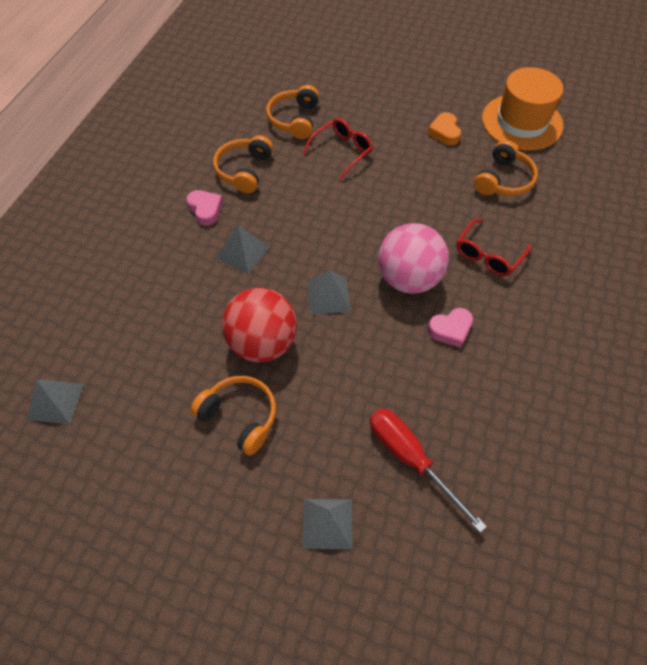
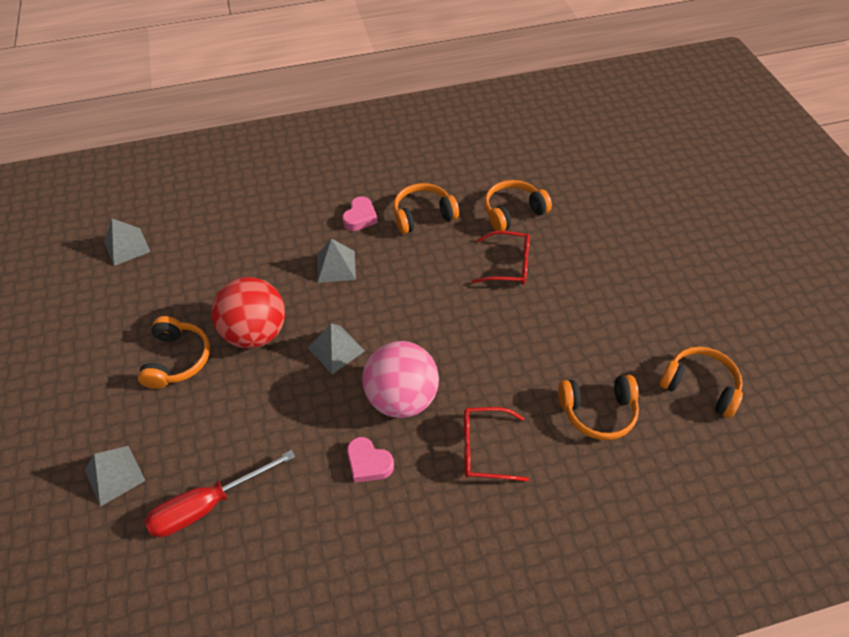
camera: 55 degrees right, 5 degrees down
(411, 459) = (208, 505): red screwdriver -> red screwdriver turned 135 degrees counterclockwise
(444, 132) = (613, 327): orange heart -> none
(522, 122) = (699, 386): orange hat -> orange headphones

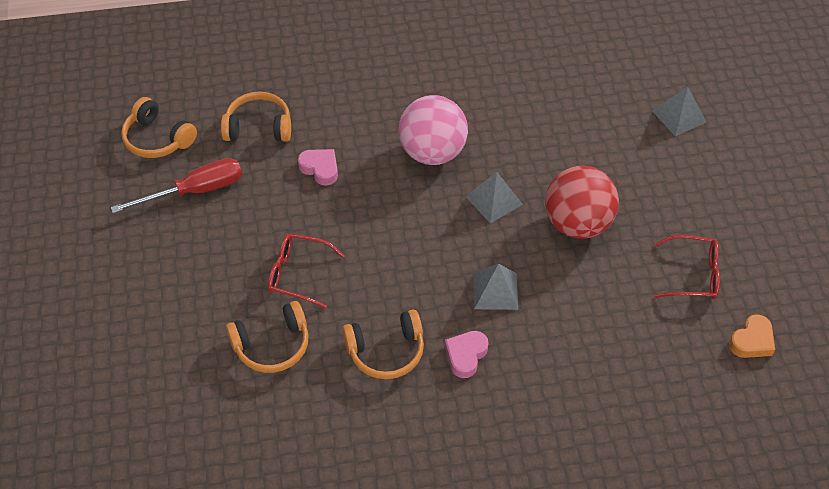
camera: 175 degrees left, 0 degrees up
(127, 246) = (752, 341): grey pyramid -> orange heart
(177, 359) = (652, 204): orange headphones -> none
(208, 505) = (595, 91): red screwdriver -> red screwdriver (195, 191)
(368, 463) = (465, 107): pink heart -> pink heart (320, 169)
(485, 449) = (364, 108): red glasses -> red glasses (692, 274)

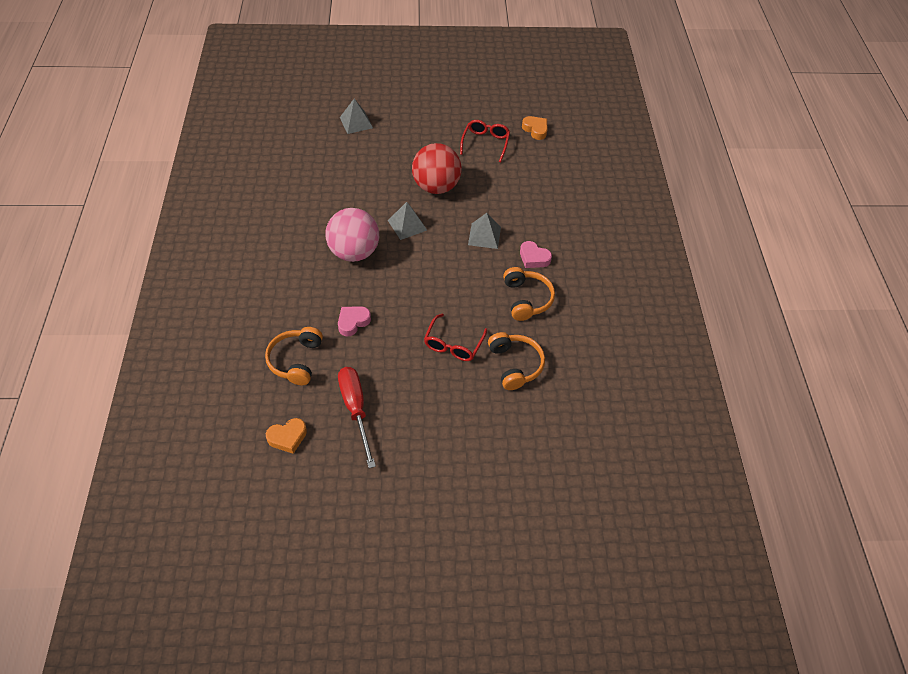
camera: 85 degrees left, 0 degrees up
(158, 139) = (287, 437): orange headphones -> orange heart

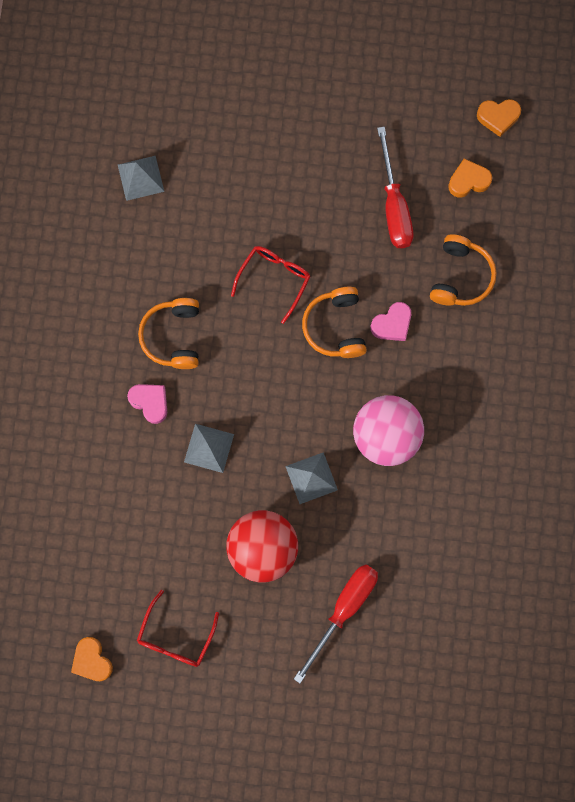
camera: 170 degrees left, 25 degrees up
(257, 498) = (498, 117): none -> orange heart
(356, 122) = (371, 704): grey pyramid -> grey pyramid (140, 178)
(377, 162) = (343, 609): none -> red screwdriver
(515, 365) = (206, 244): orange headphones -> orange headphones (335, 327)

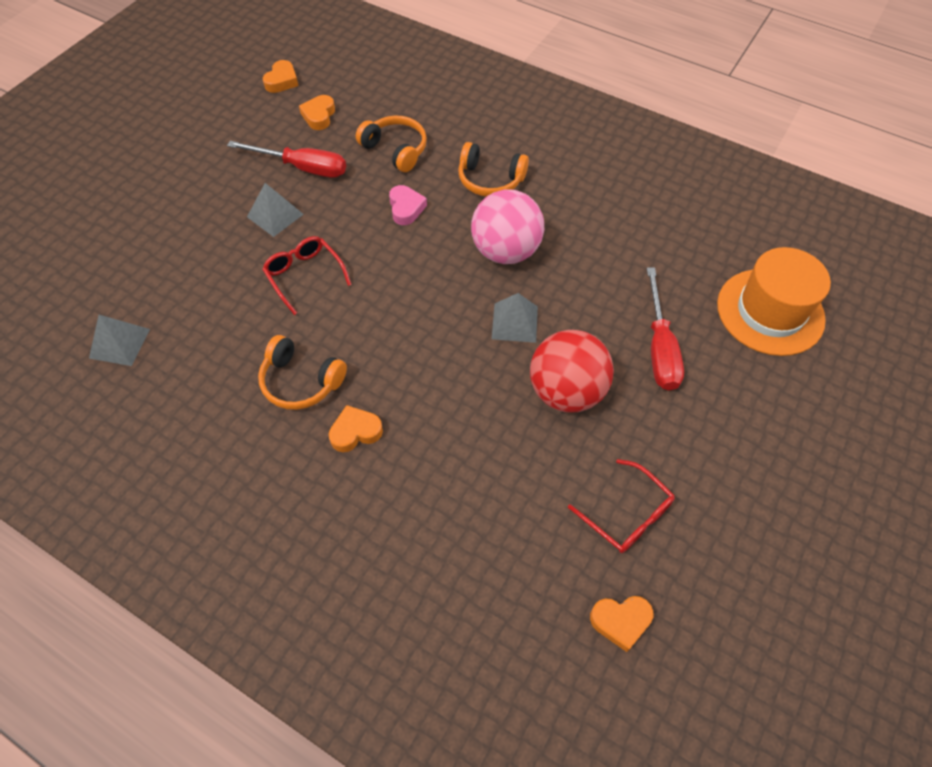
camera: 65 degrees left, 20 degrees down
(150, 402) = (355, 432): pink heart -> orange heart
(209, 448) = (436, 397): grey pyramid -> grey pyramid (275, 215)
(335, 327) = (381, 248): orange headphones -> orange headphones (490, 179)
(343, 609) = (659, 348): red screwdriver -> red screwdriver turned 150 degrees counterclockwise
(431, 695) = (770, 312): none -> orange hat

